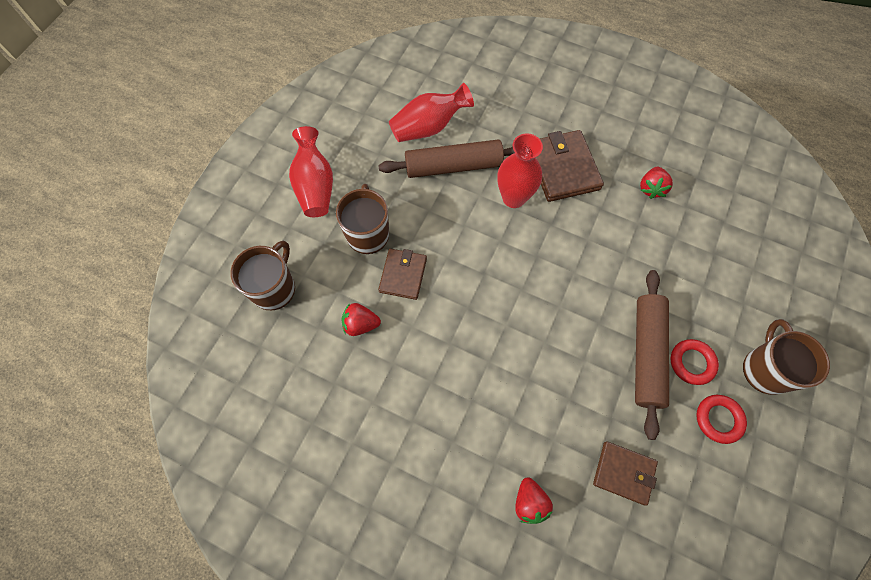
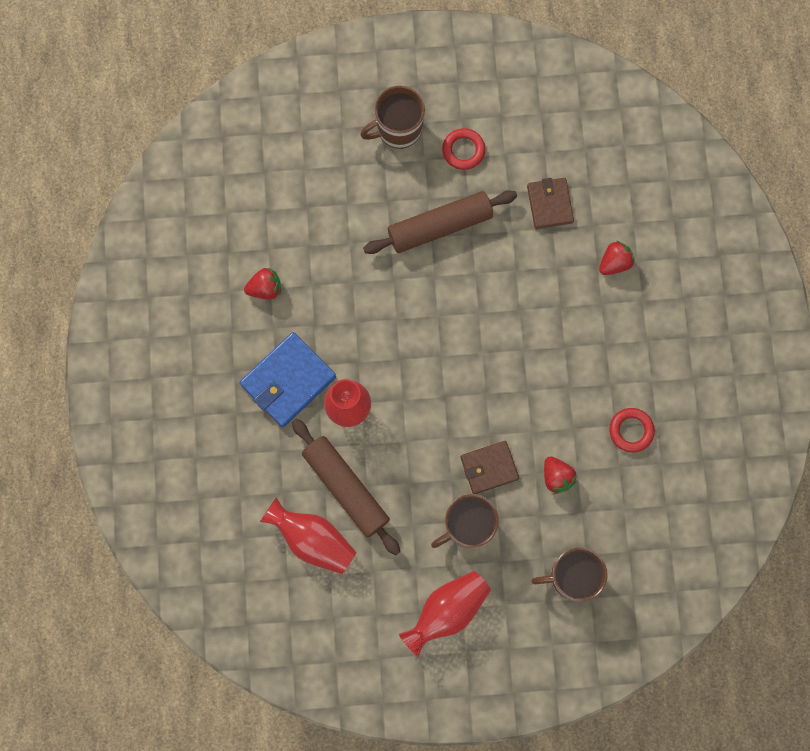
camera: 120 degrees left, 10 degrees up
(563, 168) = (288, 380): brown wallet -> blue wallet
(692, 363) = (426, 188): red ring -> red ring (631, 430)

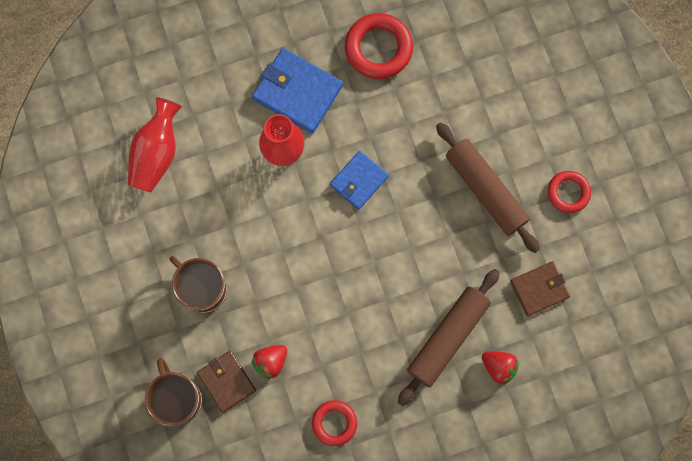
camera: 75 degrees right, 0 degrees up
(265, 288) = (378, 48): red strawberry -> red ring
(346, 488) = (211, 170): brown rolling pin -> brown rolling pin (447, 338)
(397, 344) = (359, 181): none -> blue wallet
(398, 129) = (570, 126): brown mug -> none
(446, 611) = (120, 290): red vase -> none
(489, 468) = (263, 296): brown wallet -> brown wallet (226, 381)

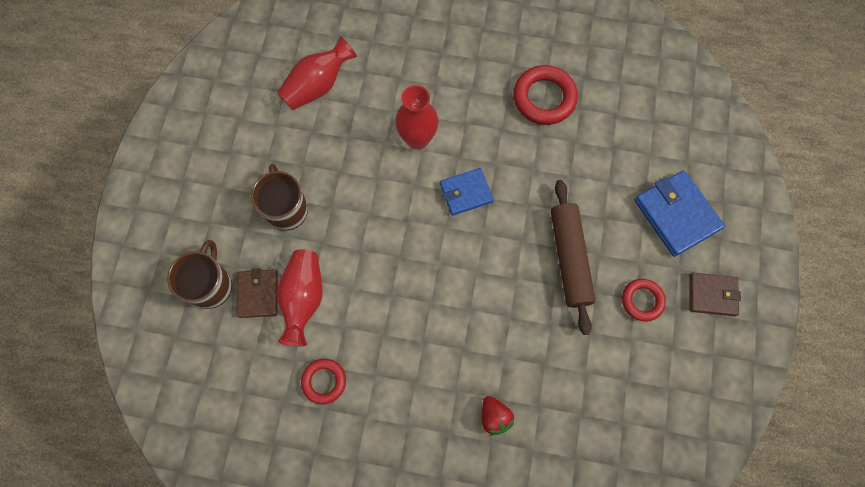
camera: 30 degrees right, 5 degrees down
(270, 362) = (303, 298): red strawberry -> red vase
(297, 92) = (457, 97): blue wallet -> blue wallet (676, 214)
(447, 338) = (464, 365): brown rolling pin -> none
(539, 289) = (570, 369): brown wallet -> brown wallet (712, 295)

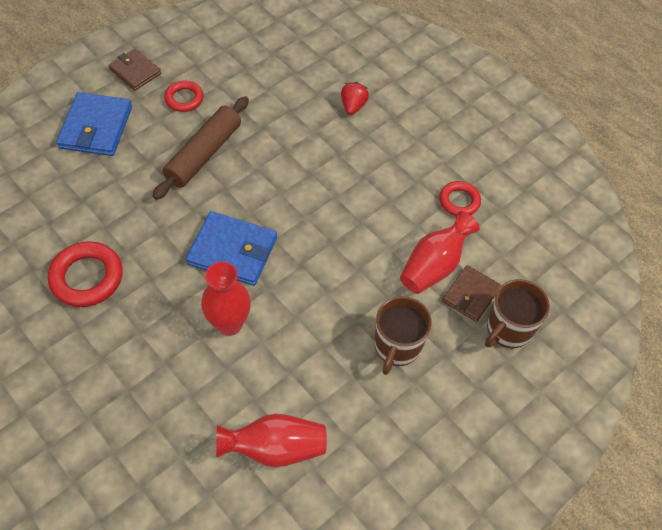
camera: 145 degrees left, 15 degrees down
(466, 193) = (232, 251): blue wallet -> blue wallet, size x1.56

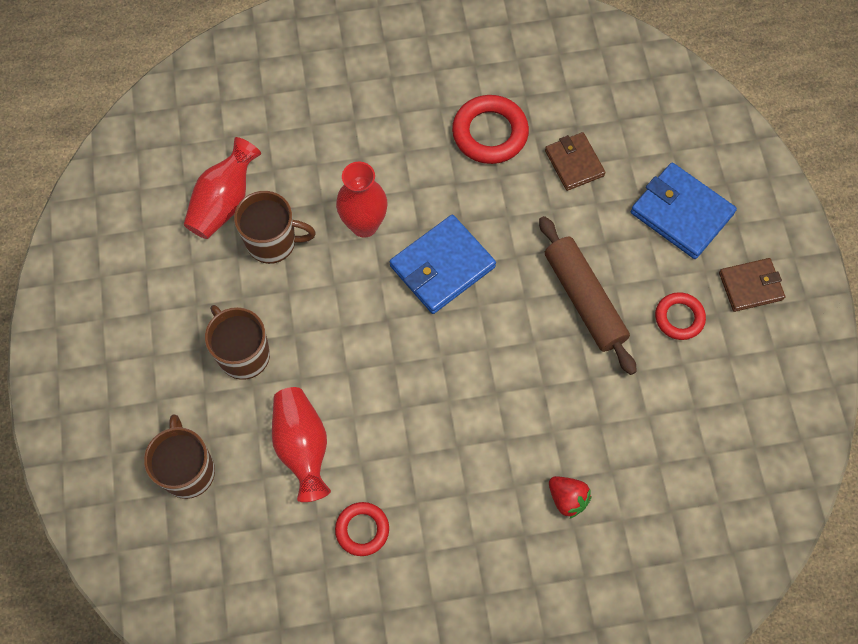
camera: 125 degrees right, 10 degrees up
(288, 384) = (272, 242): none -> brown mug
(470, 295) = (247, 460): brown wallet -> brown wallet (574, 163)

